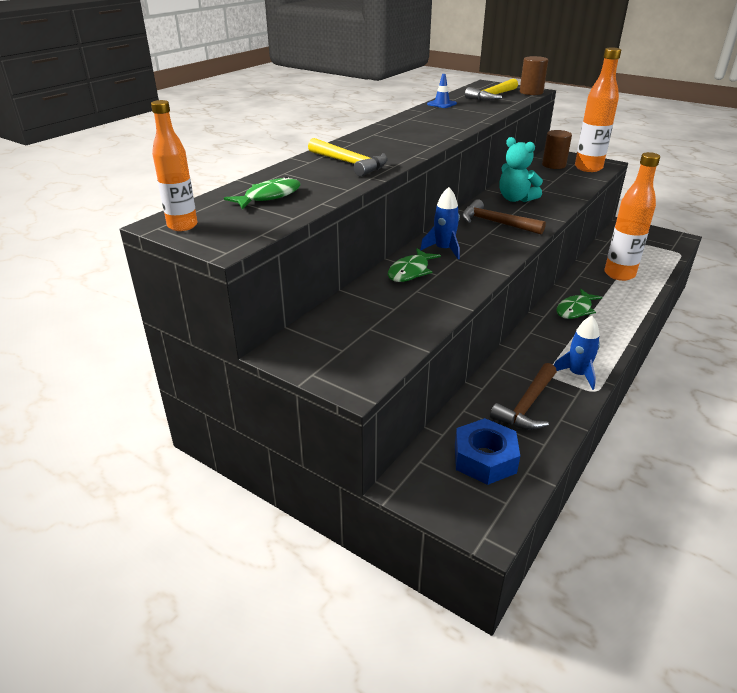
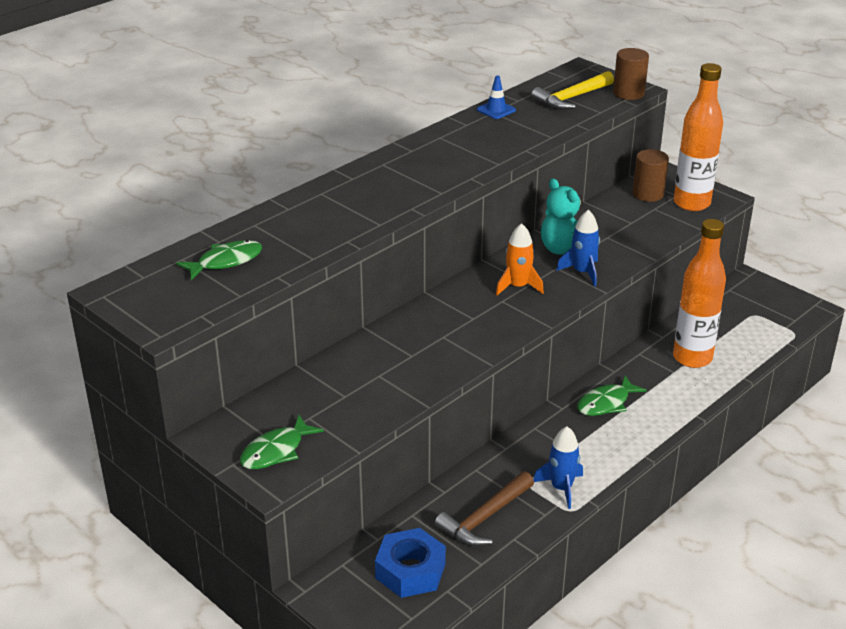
camera: 10 degrees right, 0 degrees up
(182, 226) = (127, 296): orange bottle -> none
(350, 163) = (332, 216): yellow hammer -> none
(410, 272) = (383, 349): green fish -> green fish (276, 451)
(444, 249) = (436, 321): blue rocket -> blue rocket (582, 272)
(495, 223) = (518, 286): brown hammer -> orange rocket

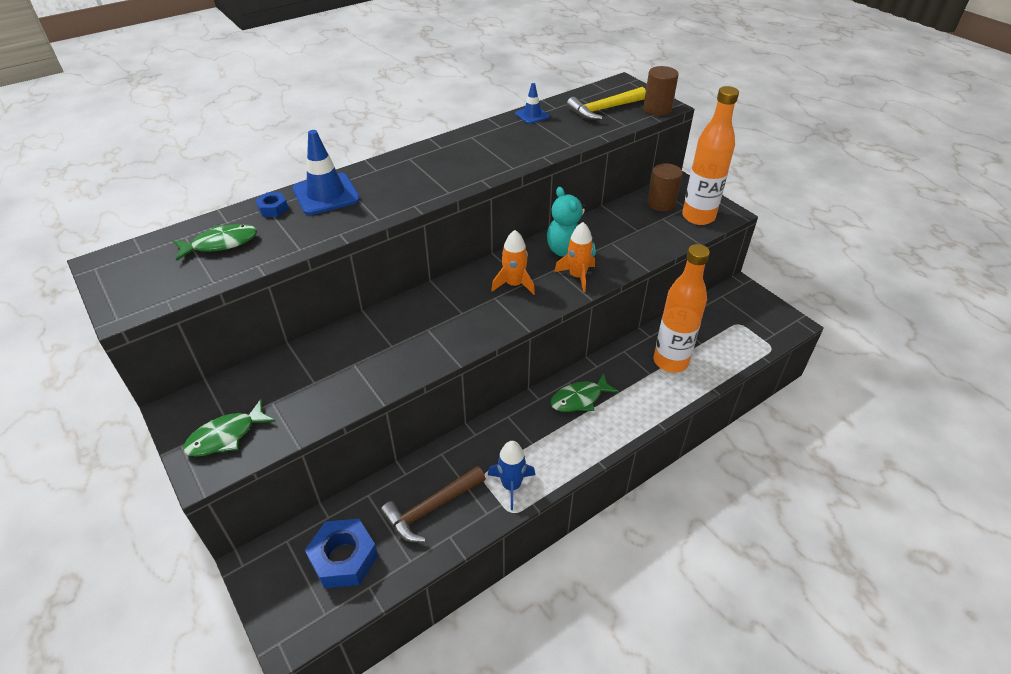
camera: 10 degrees right, 10 degrees up
(261, 225) = (273, 208): none -> blue nut
(311, 206) = (326, 194): none -> blue traffic cone
(582, 272) = (577, 276): blue rocket -> orange rocket

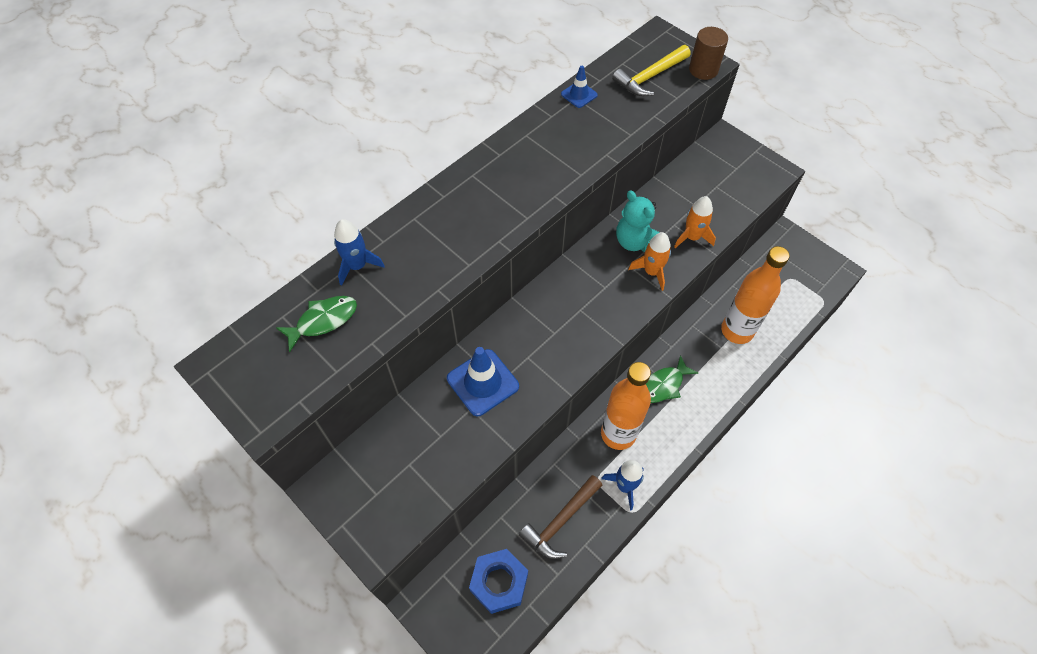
camera: 10 degrees left, 15 degrees up
(226, 436) = (380, 509): green fish -> none
(273, 208) = (357, 266): blue nut -> blue rocket
(326, 194) = (404, 238): blue traffic cone -> blue traffic cone (482, 382)
(514, 284) = (594, 291): orange rocket -> orange rocket (692, 237)
(661, 203) = (711, 167): brown cylinder -> none
(698, 217) = (749, 179): orange bottle -> orange bottle (618, 434)

